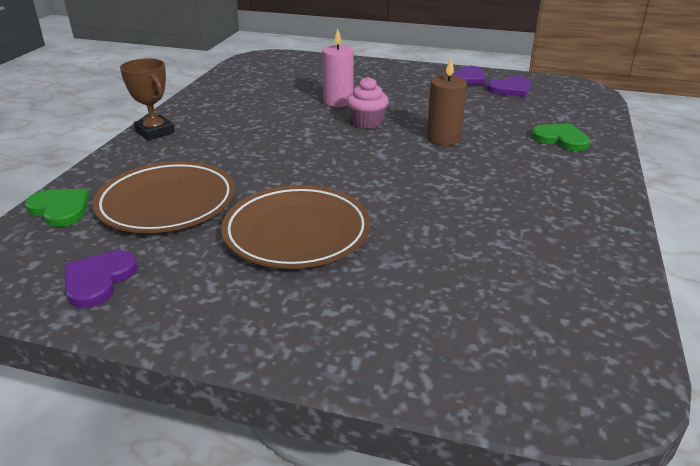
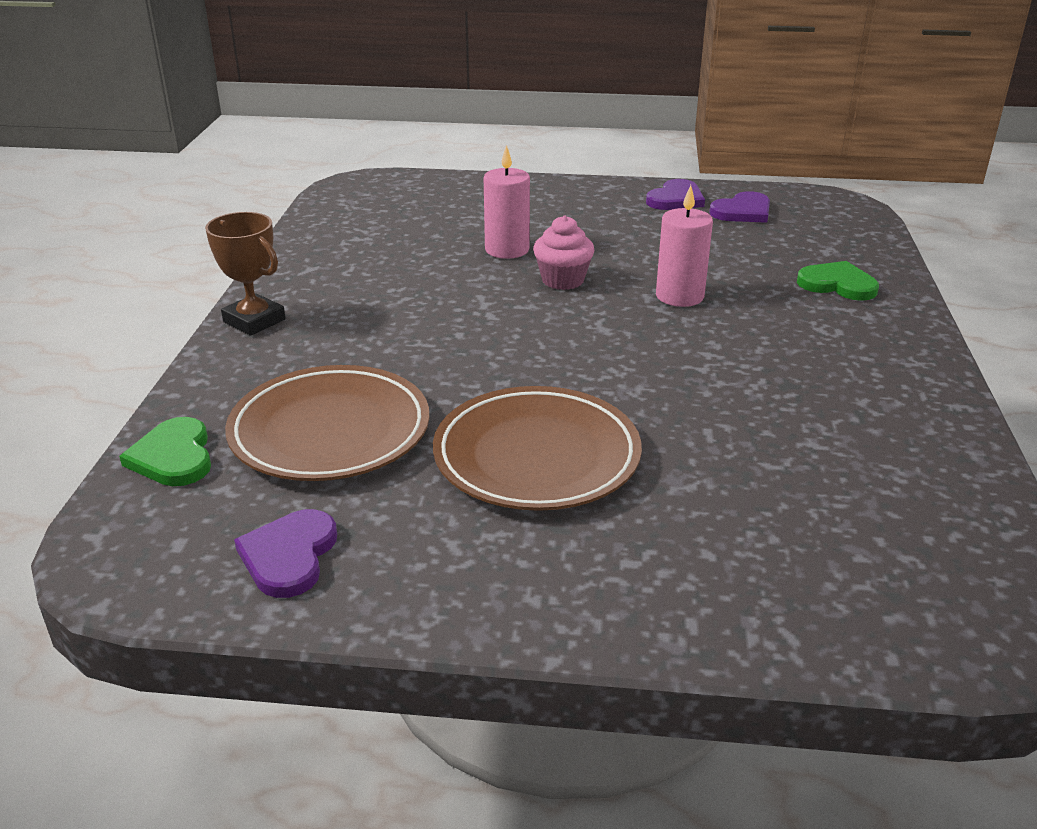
camera: 10 degrees left, 0 degrees up
(60, 209) = (173, 456): green heart -> green heart turned 135 degrees counterclockwise
(443, 138) = (679, 296): brown candle -> pink candle

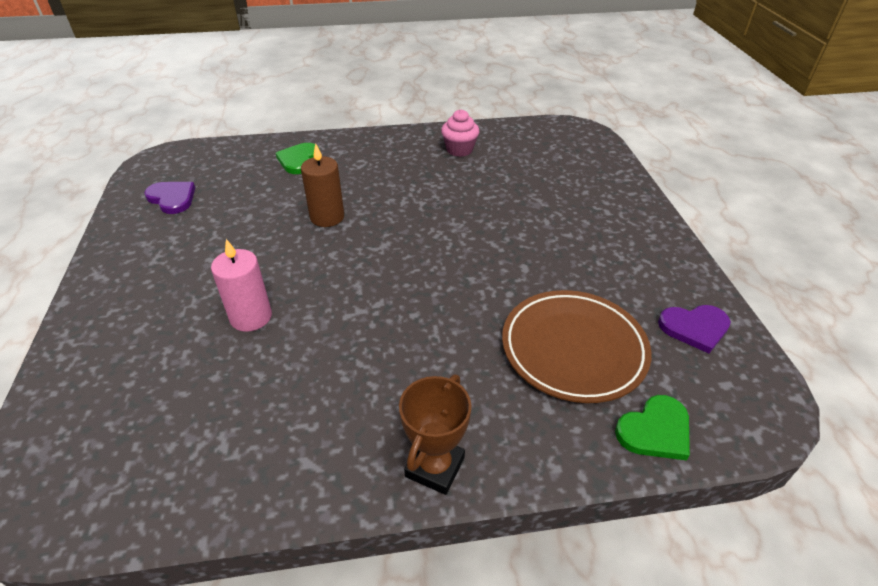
camera: 105 degrees left, 10 degrees up
(536, 456) = (545, 251): brown plate -> none
(563, 280) = (310, 274): pink cupcake -> pink cupcake (459, 150)
(676, 199) = (139, 232): purple heart -> none
(679, 296) = (327, 217): pink candle -> brown candle

